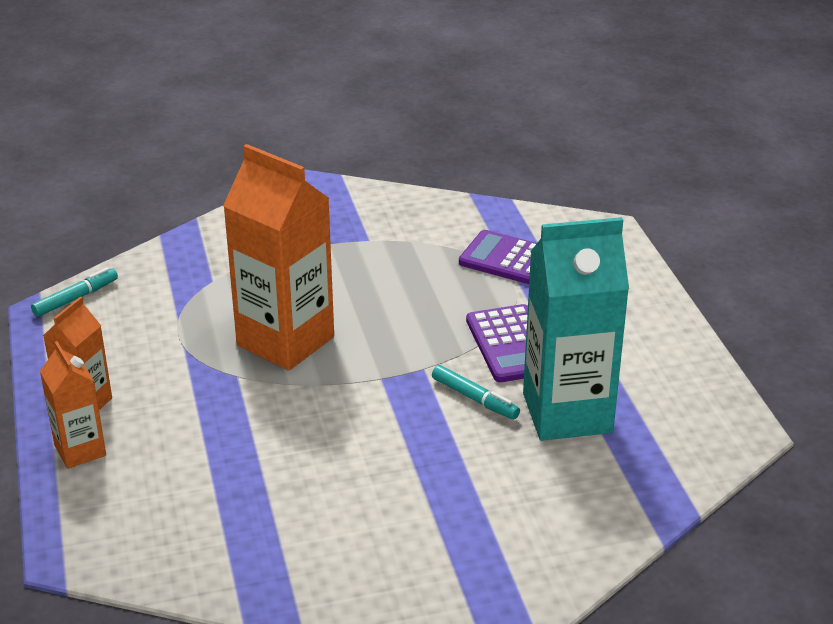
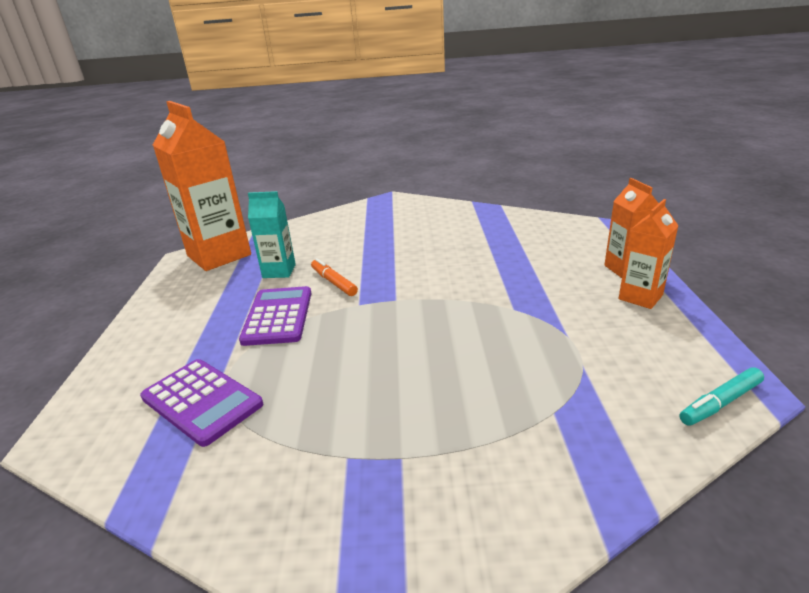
camera: 165 degrees left, 5 degrees down
(285, 341) = (470, 334): orange carton -> orange carton (219, 255)
(475, 398) = (333, 282): turquoise marker -> orange marker
(567, 413) = (279, 271): turquoise carton -> turquoise carton, size x0.53

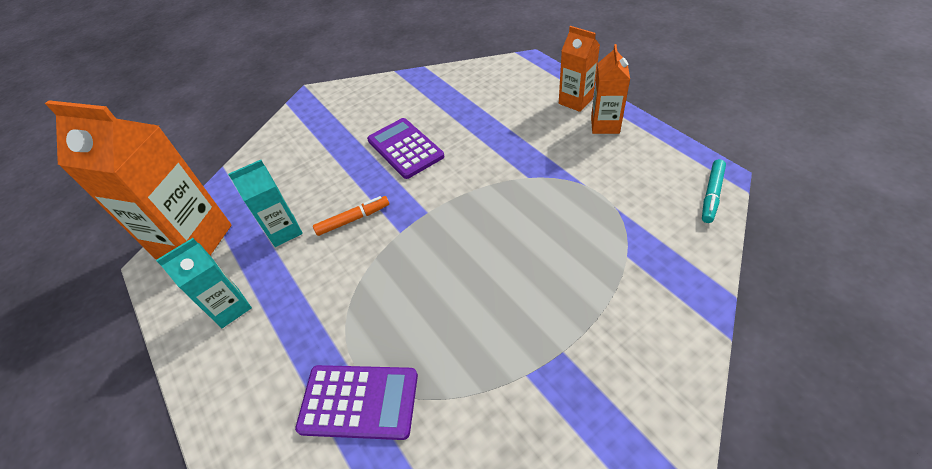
camera: 30 degrees left, 20 degrees up
(194, 301) = (230, 308): none -> turquoise carton
(278, 316) = (338, 281): purple calculator -> purple calculator (405, 148)
(333, 282) = (353, 219): orange marker -> orange marker turned 135 degrees clockwise

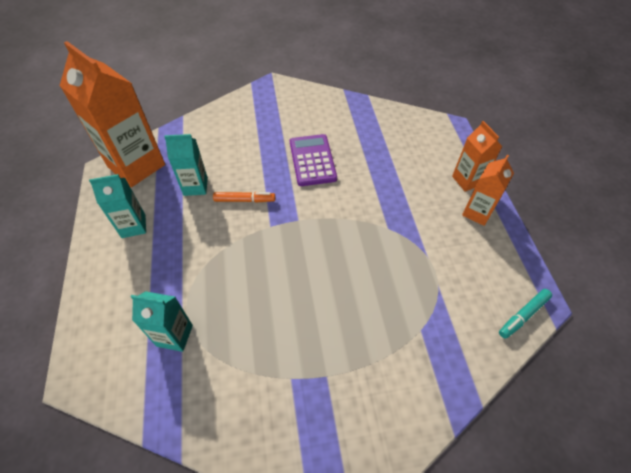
camera: 20 degrees right, 5 degrees up
(359, 402) = (174, 335): purple calculator -> turquoise carton

